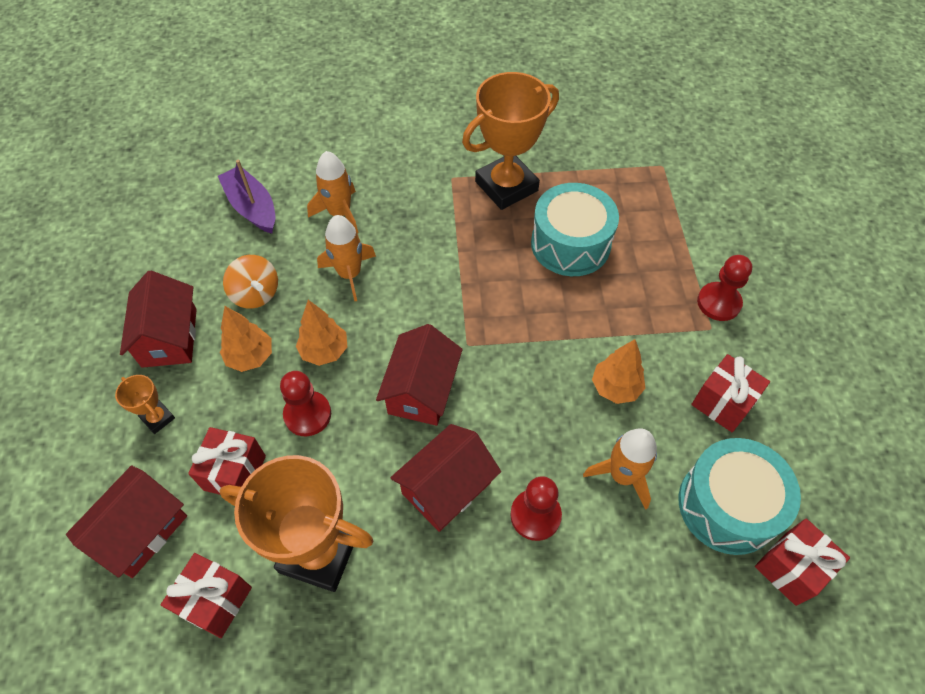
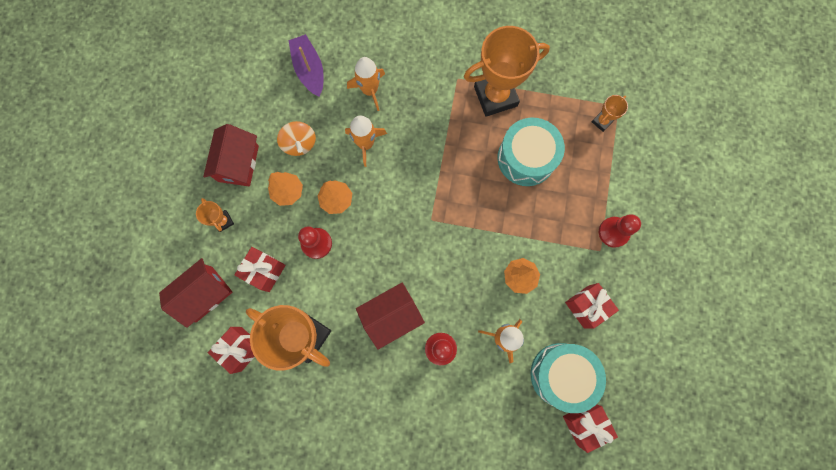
camera: 15 degrees right, 20 degrees up
(421, 390) = (392, 245): red house -> none
(650, 185) = (602, 121): none -> orange trophy

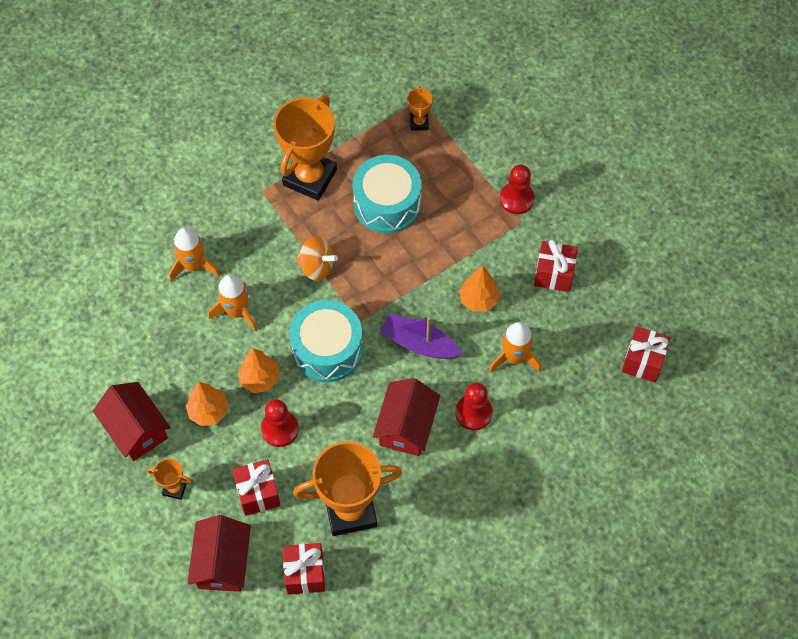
camera: 45 degrees left, 15 degrees down
(299, 144) = (176, 363): orange spinning top -> orange spinning top (317, 267)
(309, 70) = (118, 296): purple boat -> purple boat (419, 343)
(561, 375) = (588, 342): turquoise drum -> turquoise drum (327, 349)

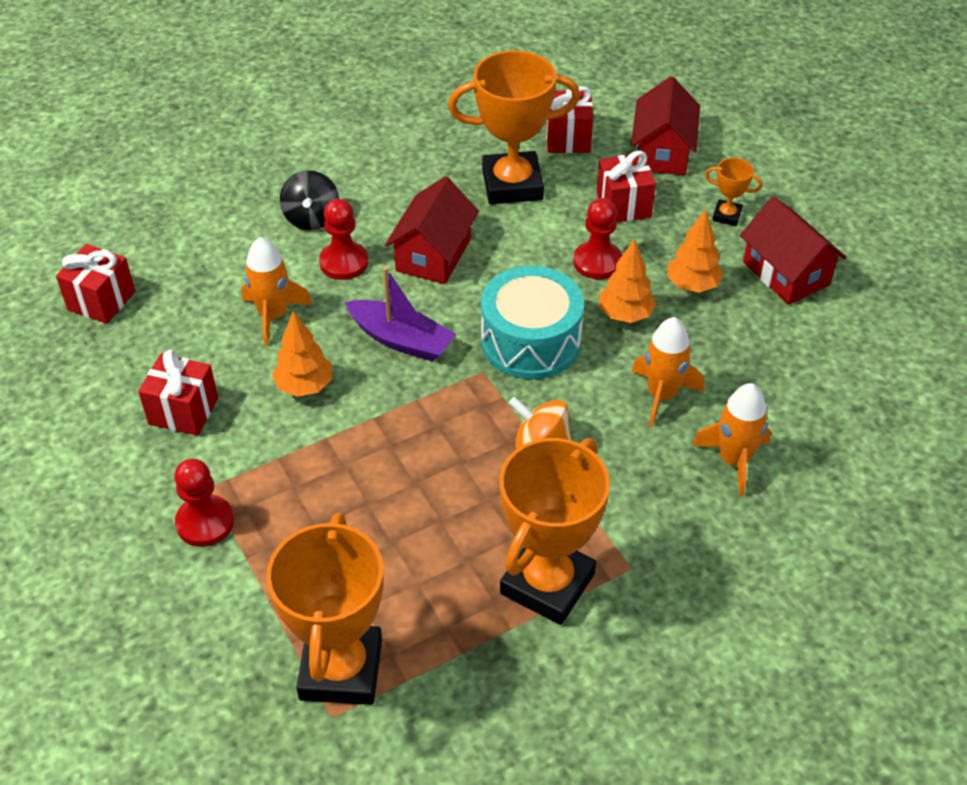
camera: 175 degrees left, 15 degrees down
(387, 204) = (420, 530): turquoise drum -> none
(419, 123) = (341, 669): orange trophy -> orange trophy, size x2.26
(508, 457) = (312, 218): none -> black spinning top

